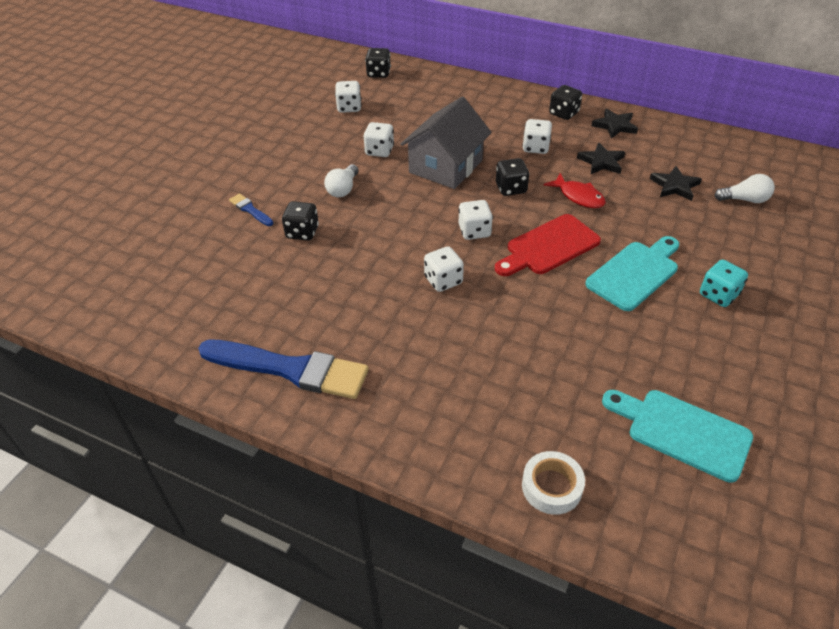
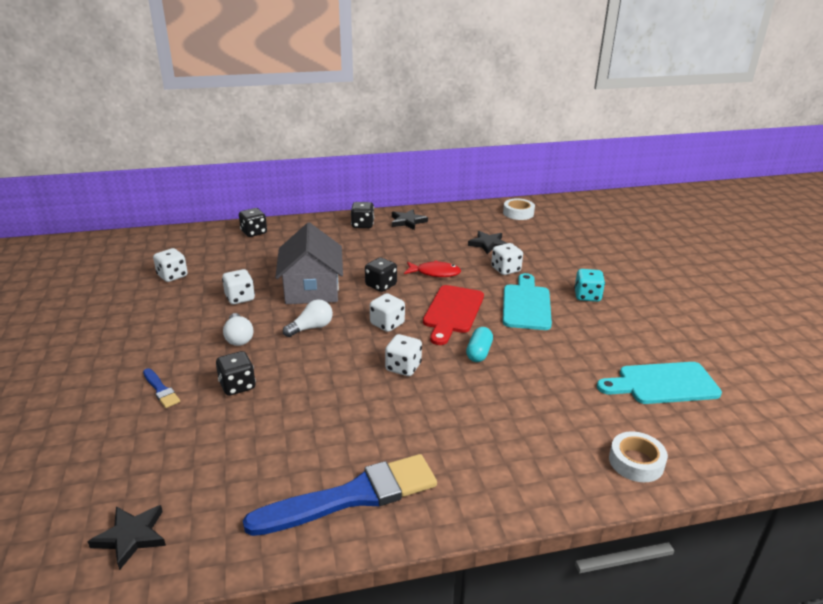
camera: 40 degrees left, 15 degrees down
(250, 210) = (161, 390): blue brush -> blue brush turned 135 degrees counterclockwise
(378, 73) = (172, 243): black dice -> black dice (254, 232)
(527, 300) = (479, 352): none -> turquoise capsule
(535, 147) = (368, 253): white dice -> white dice (505, 269)
(601, 162) = (425, 246): black star -> black star (131, 537)
(744, 200) = (537, 237): white light bulb -> white light bulb (311, 328)
(758, 160) = (518, 213): none -> white tape

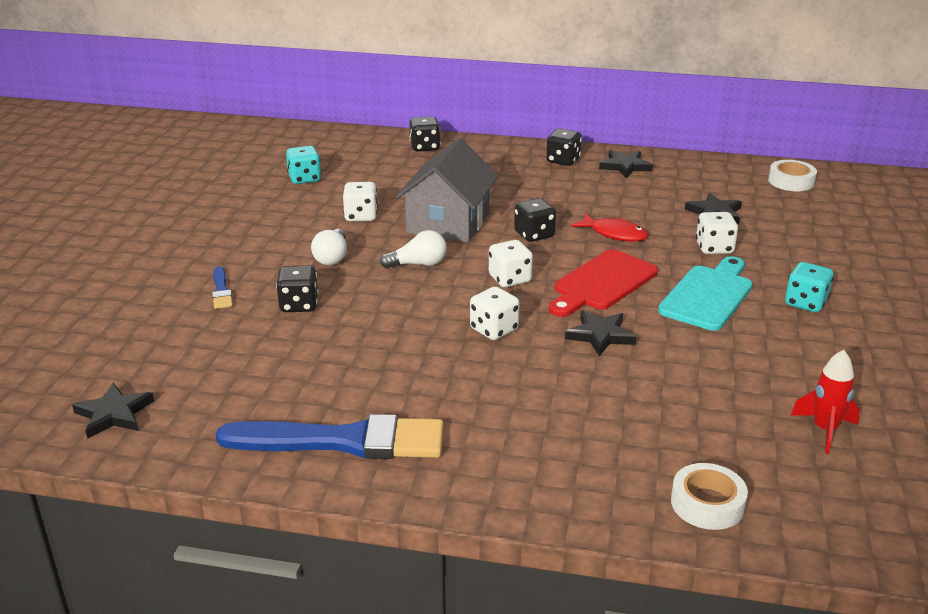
camera: 25 degrees right, 0 degrees up
(172, 276) = (304, 179): white dice -> turquoise dice
(479, 352) = (600, 335): turquoise capsule -> black star
(663, 384) = (824, 430): turquoise cutting board -> red rocket

